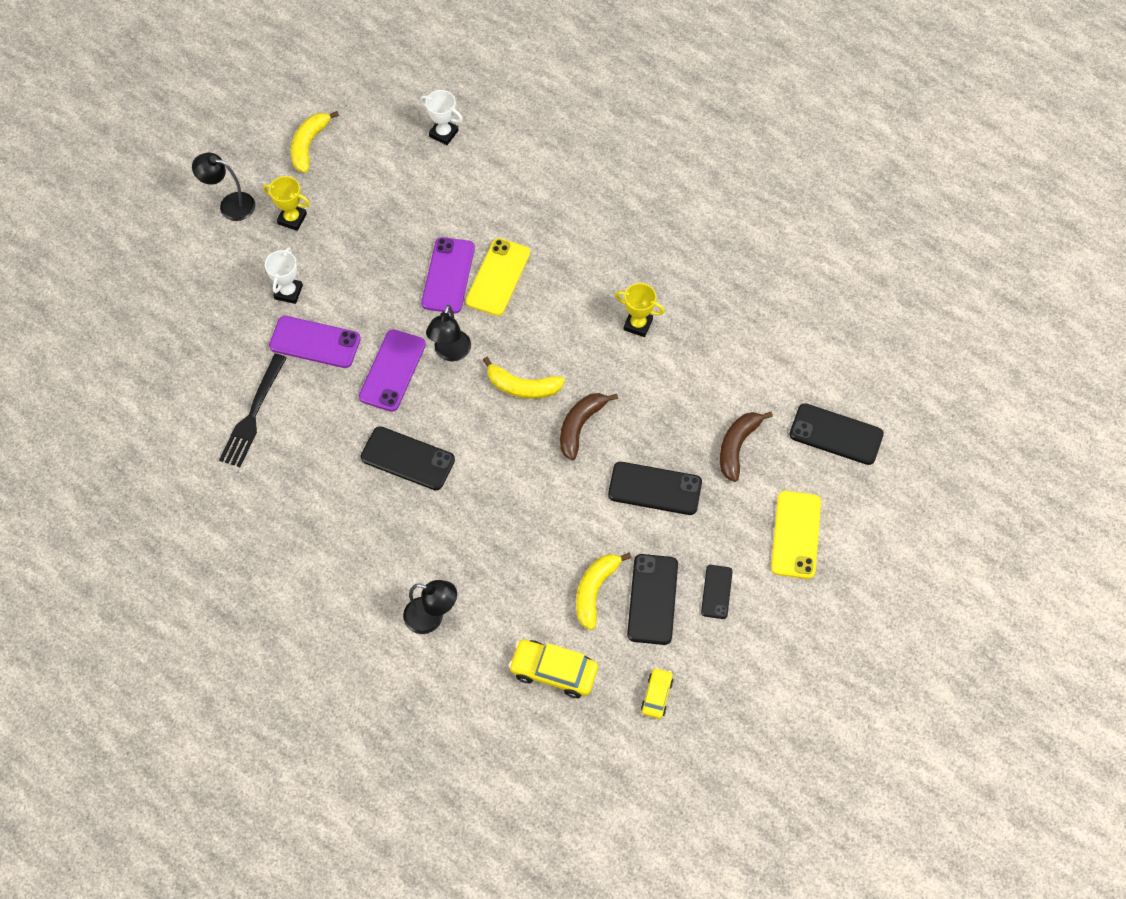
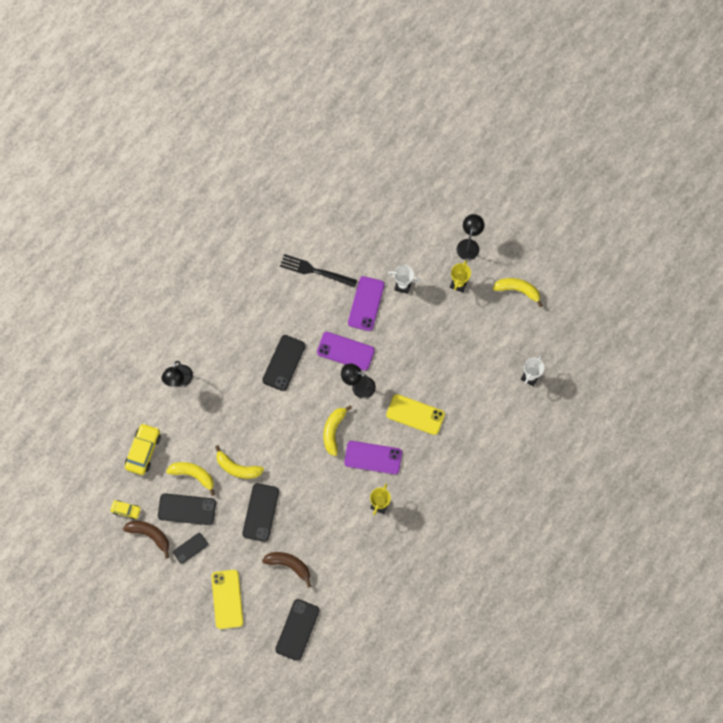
camera: 90 degrees right, 10 degrees up
(448, 275) = (416, 383): purple phone -> purple phone (373, 457)
(580, 426) = (305, 467): brown banana -> brown banana (150, 535)
(582, 524) = (237, 467): none -> yellow banana
(716, 592) = (190, 548): black phone -> black phone turned 45 degrees counterclockwise
(796, 535) = (227, 599): yellow phone -> yellow phone turned 75 degrees clockwise

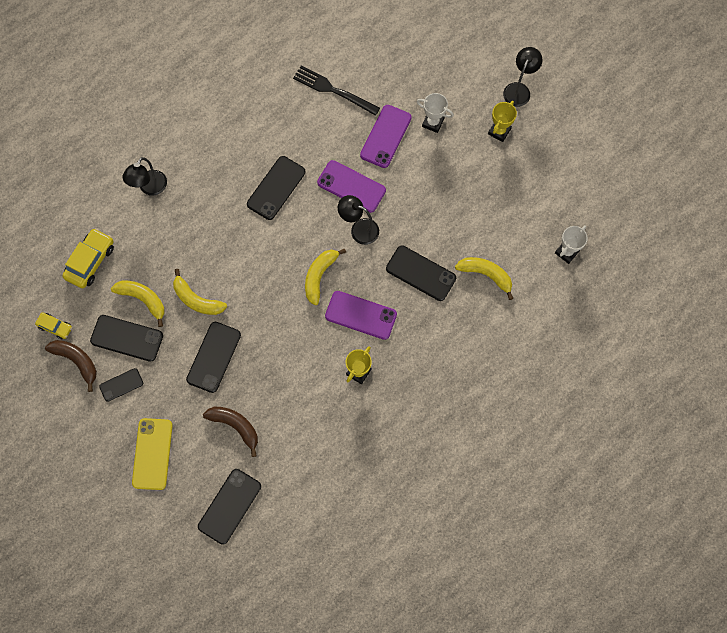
camera: 10 degrees right, 0 degrees up
(415, 414) = (421, 273): yellow phone -> black phone
(518, 290) = (568, 150): yellow banana -> yellow banana (486, 275)

